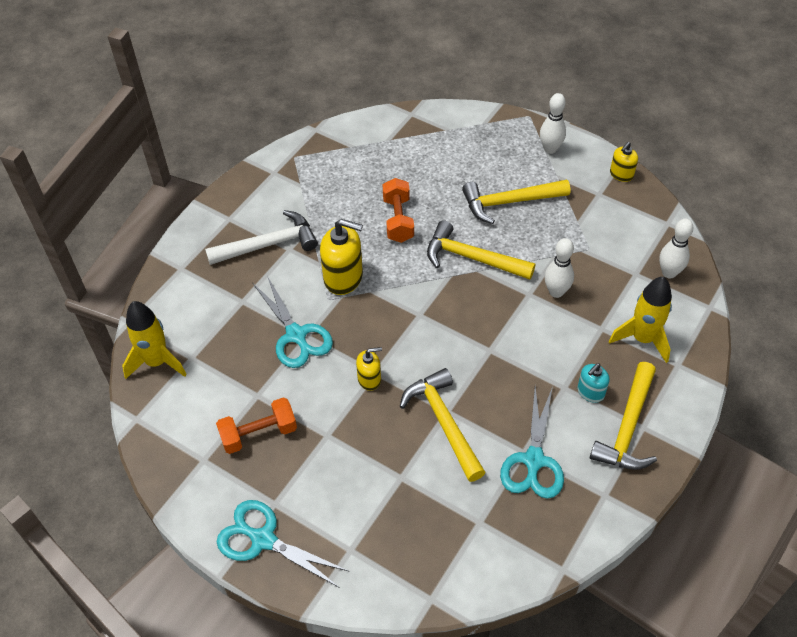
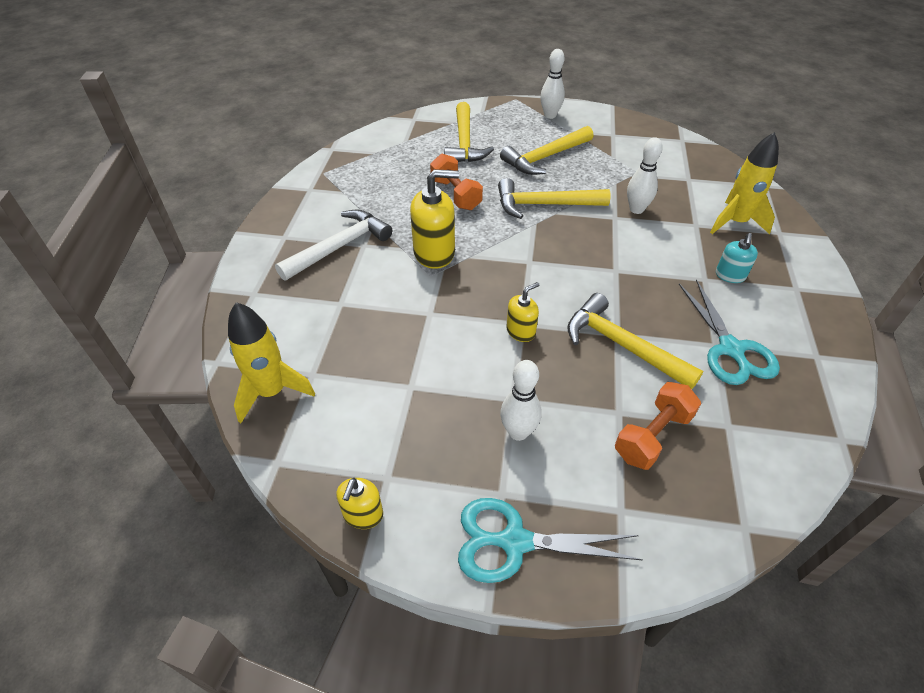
camera: 25 degrees left, 5 degrees down
(259, 434) = (437, 425): orange dumbbell -> orange dumbbell (652, 436)
(296, 335) = (418, 316): turquoise scissors -> none
(621, 174) = (619, 118): yellow soap dispenser -> yellow soap dispenser (363, 514)
(627, 427) = (785, 293): yellow hammer -> yellow hammer (464, 143)
(669, 273) = (713, 171): white bowling pin -> white bowling pin (518, 432)

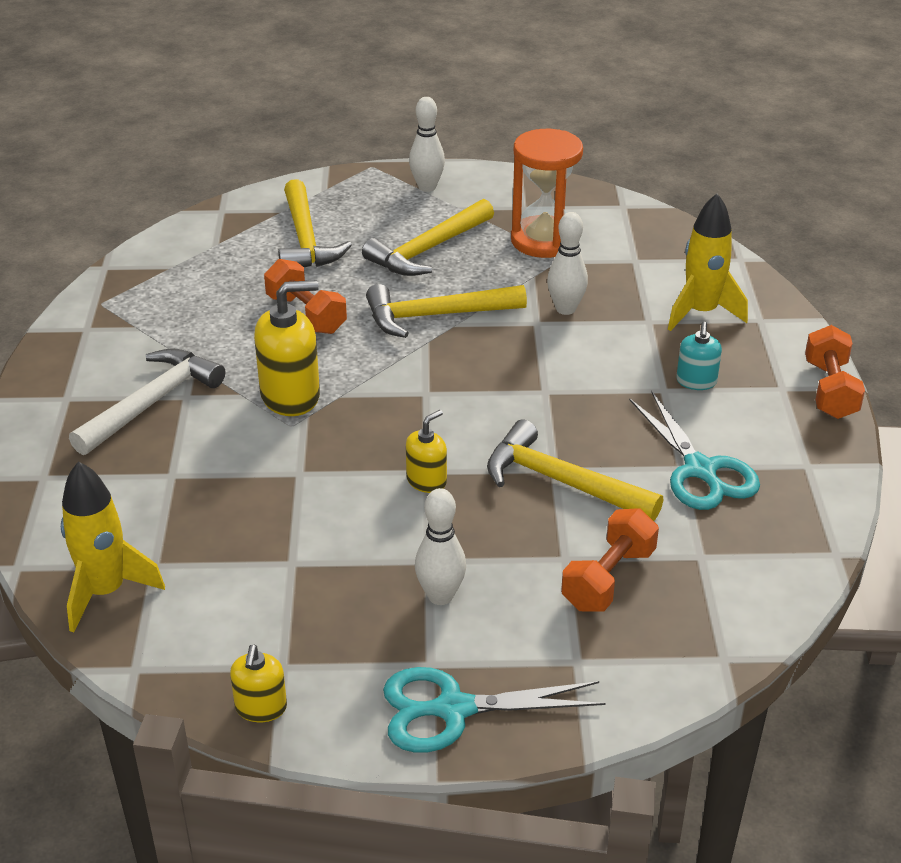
camera: 10 degrees left, 10 degrees down
(625, 159) = (543, 240): none -> orange hourglass
(834, 294) = (829, 390): none -> orange dumbbell

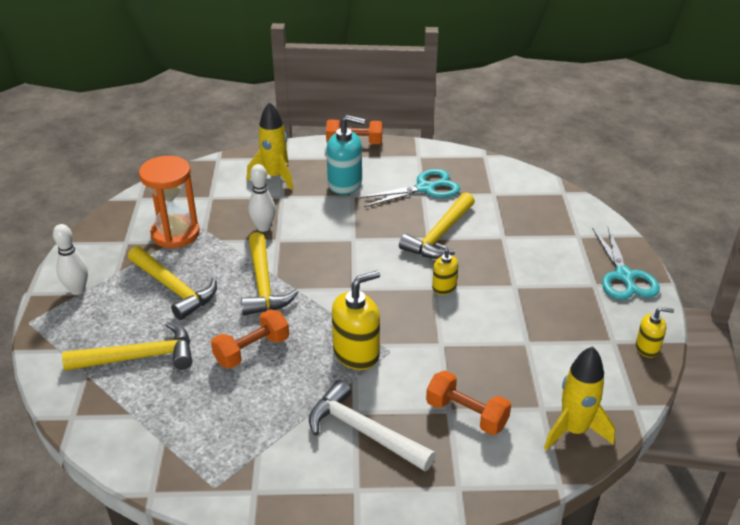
camera: 90 degrees left, 0 degrees up
(291, 396) = (356, 353): yellow soap dispenser -> yellow soap dispenser turned 75 degrees clockwise
(440, 596) = (543, 281): white bowling pin -> none
(608, 579) = (517, 223): orange dumbbell -> orange dumbbell (466, 414)
(696, 381) = (345, 184): turquoise soap dispenser -> turquoise soap dispenser, size x1.78

